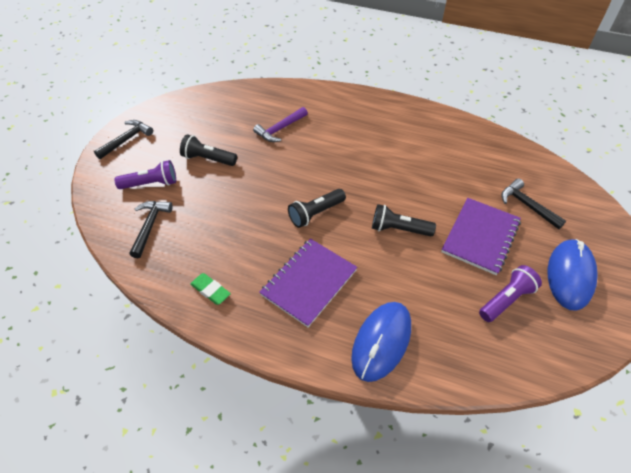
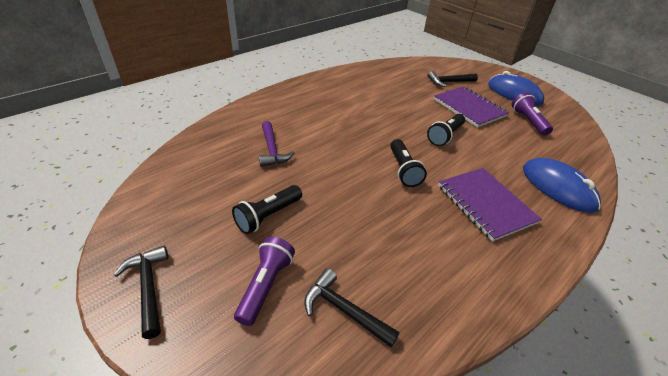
camera: 65 degrees left, 10 degrees down
(210, 290) = (474, 280): green eraser -> none

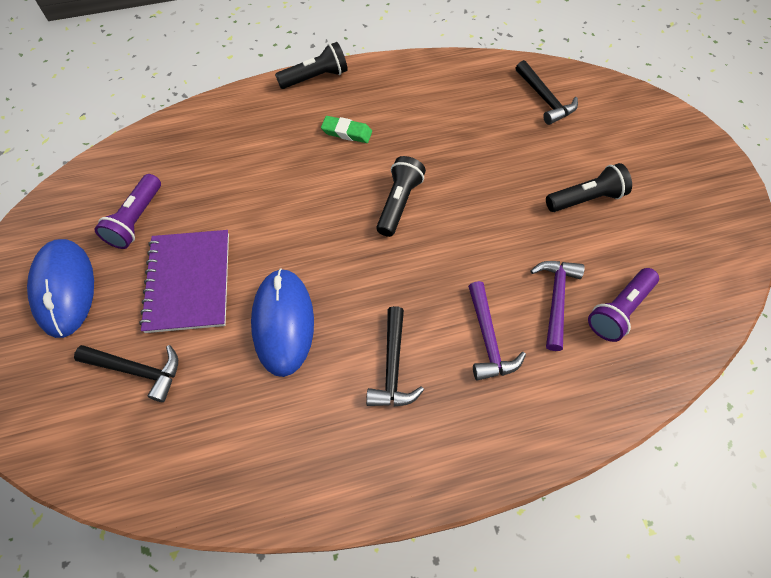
camera: 150 degrees left, 20 degrees up
(149, 287) = (703, 167): black hammer -> black hammer (392, 367)
(265, 285) = (602, 136): purple flashlight -> purple flashlight (619, 310)
(304, 125) = (488, 339): none -> purple hammer
(445, 136) = (292, 237): black flashlight -> black flashlight (315, 77)
(485, 204) = (347, 132): purple notebook -> green eraser
(558, 187) = (246, 121): blue mouse -> blue mouse (283, 322)

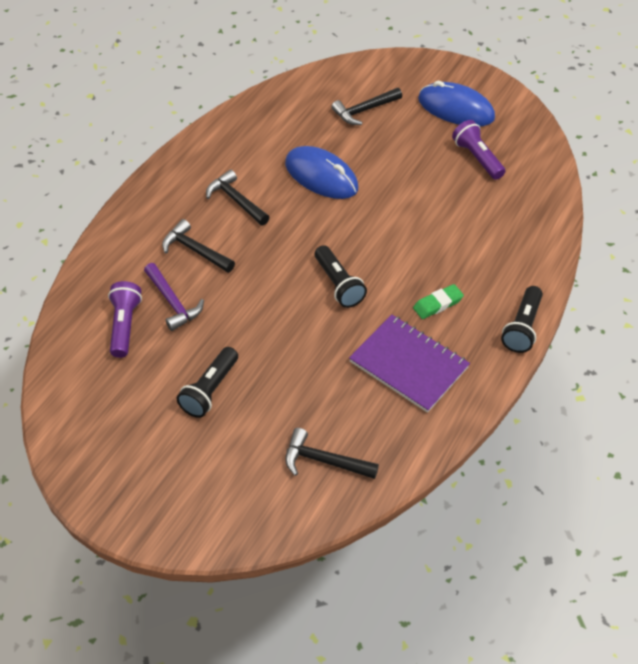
camera: 135 degrees right, 10 degrees down
(188, 282) = (399, 155): purple notebook -> purple notebook (409, 364)
(488, 339) = (195, 250): purple hammer -> black hammer

